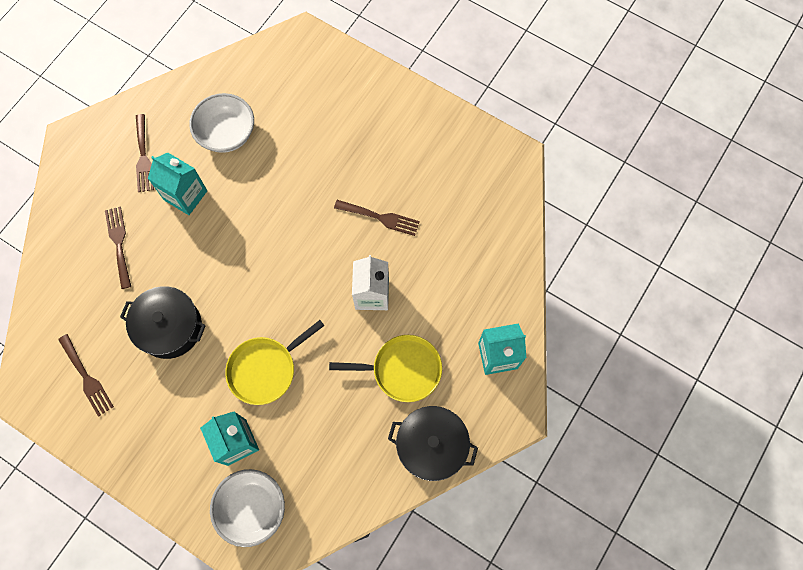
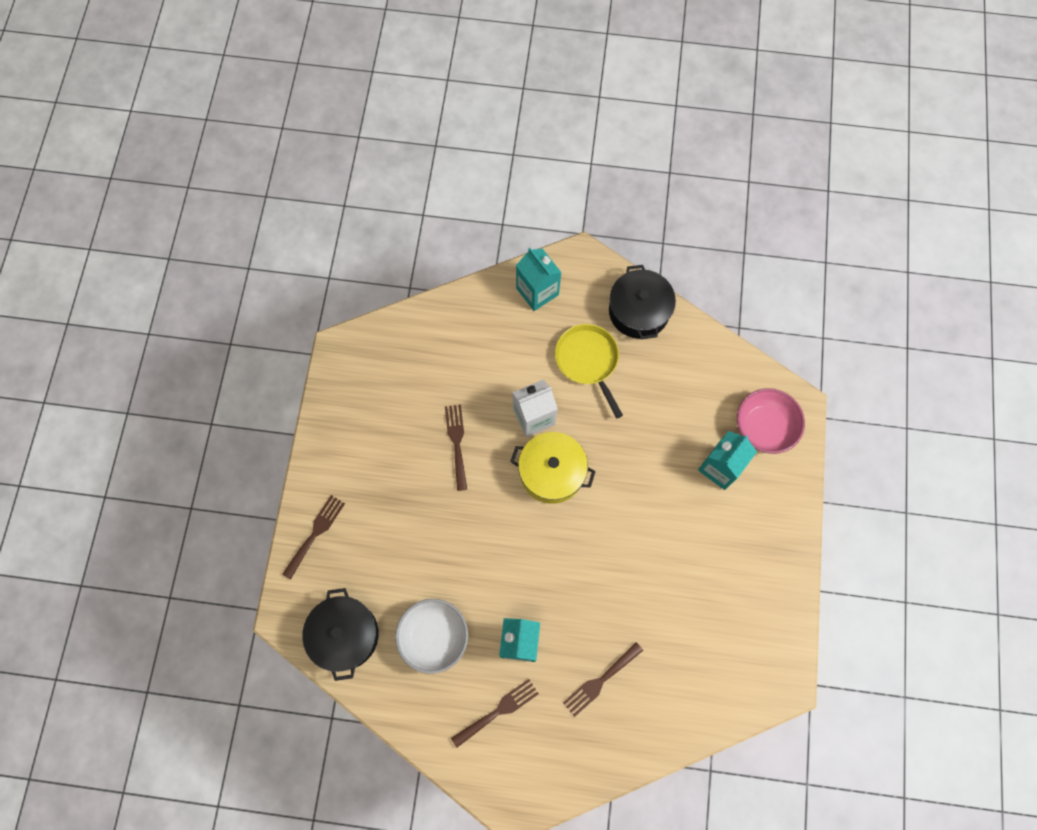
camera: 115 degrees left, 0 degrees up
(86, 378) = (739, 633): brown fork -> brown fork (315, 533)
(170, 327) = (654, 582): black pot -> black pot (345, 635)
(252, 508) = (764, 427): white bowl -> pink bowl
(265, 369) = (647, 475): yellow pan -> none
(312, 286) = (552, 472): none -> yellow pot

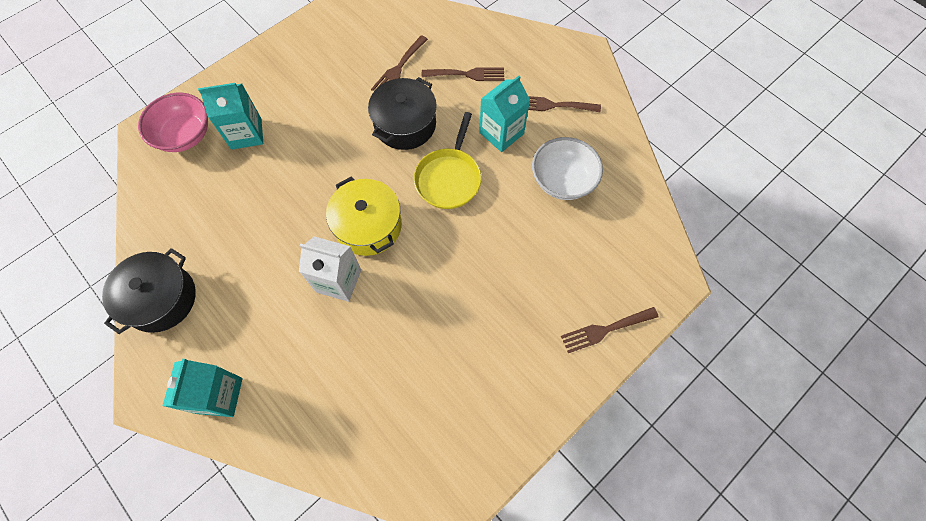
camera: 140 degrees left, 5 degrees down
(345, 635) = (633, 231): black pot -> black pot (405, 124)
(457, 443) = (421, 311): brown fork -> brown fork (398, 68)
(588, 361) = (248, 291): yellow pan -> yellow pan (449, 178)

